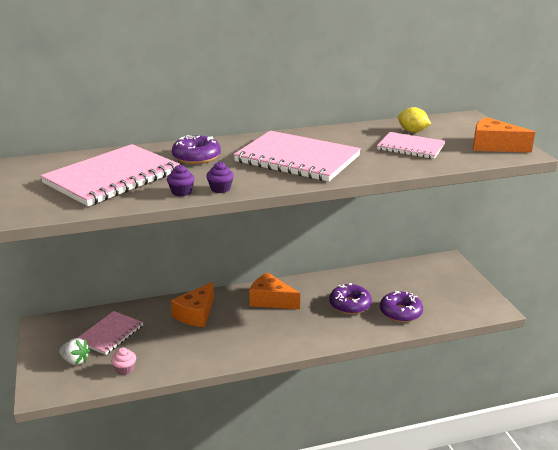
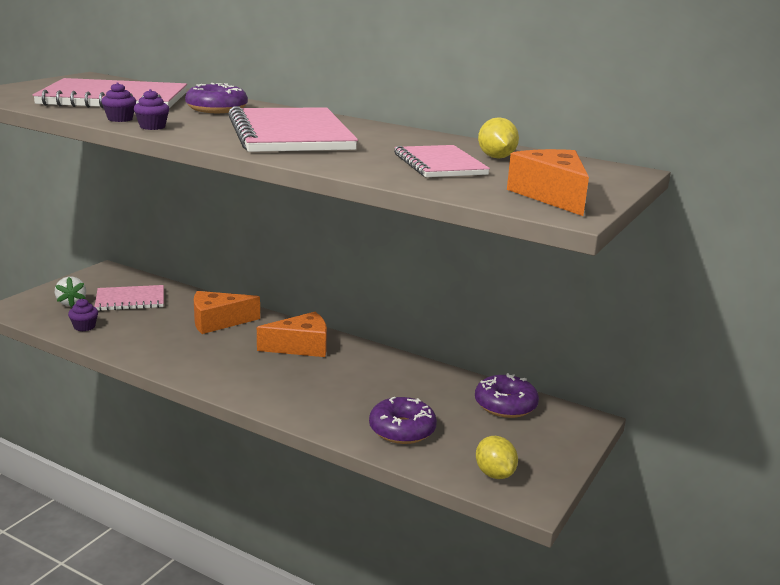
camera: 45 degrees right, 5 degrees down
(125, 369) = (84, 327): pink cupcake -> purple cupcake
(271, 300) = (301, 347): orange cheese -> orange cheese turned 90 degrees clockwise
(350, 305) = (365, 392): purple donut -> purple donut (505, 405)
(467, 307) = (494, 474): none -> yellow lemon

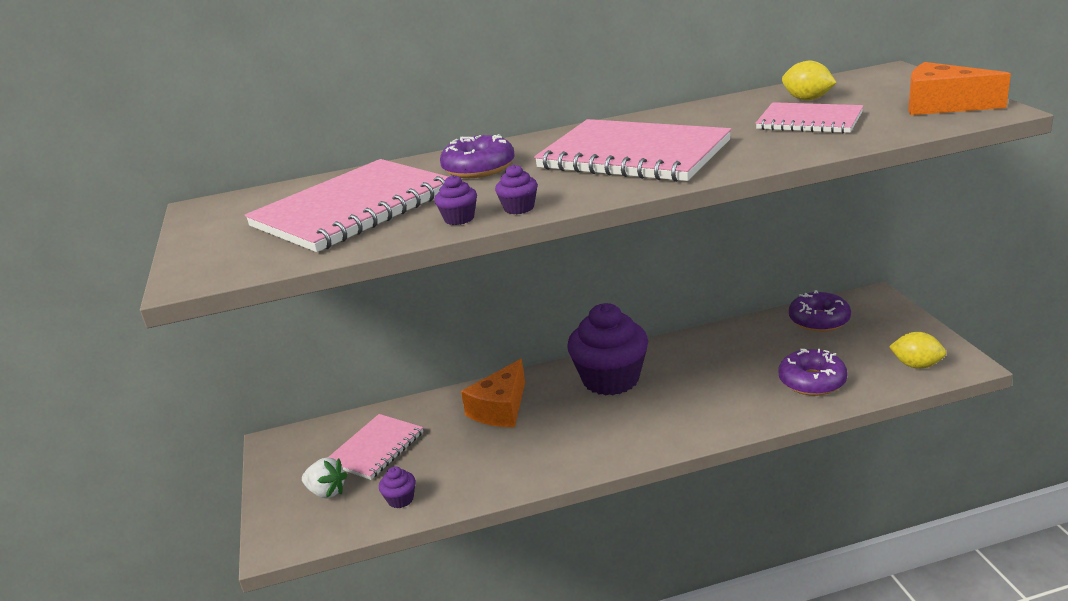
camera: 40 degrees left, 5 degrees up
(301, 347) = (610, 379): orange cheese -> purple cupcake

